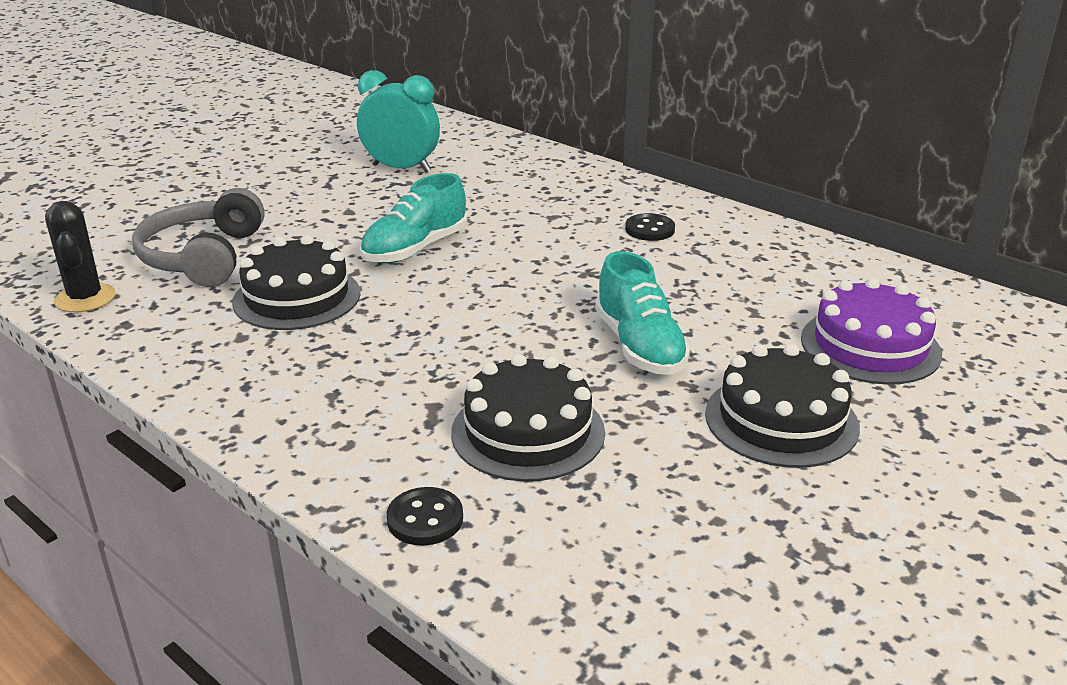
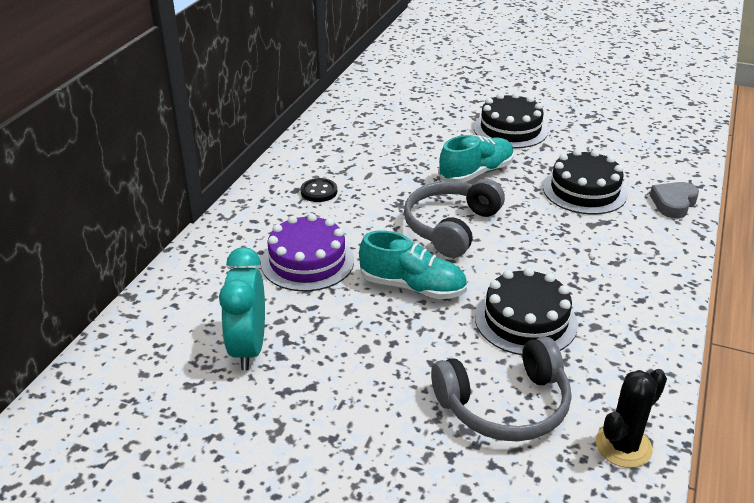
camera: 110 degrees left, 5 degrees up
(425, 519) = (673, 203): black button -> grey heart
(512, 295) = (450, 226): none -> grey headphones
(870, 346) = (423, 113): purple cake -> purple cake (307, 261)

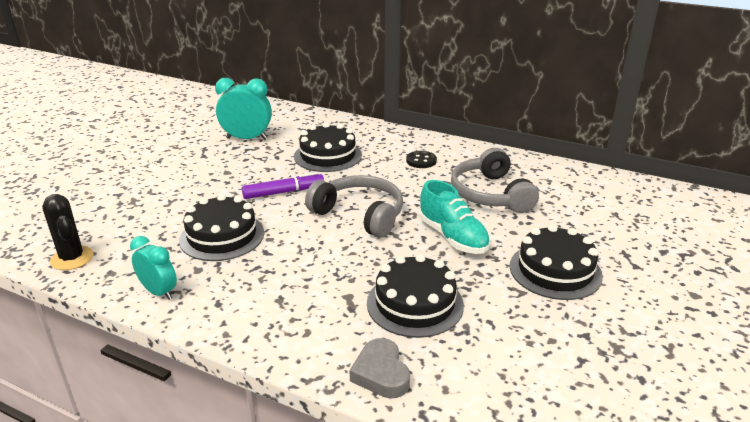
camera: 95 degrees right, 5 degrees down
(307, 261) = (328, 156): purple cake -> black cake
(412, 287) = (283, 192): turquoise shoe -> purple marker
(505, 405) = (142, 217): grey headphones -> grey headphones (490, 194)
(646, 346) = (159, 292): none -> turquoise clock
(673, 203) = (381, 373): grey heart -> grey heart turned 150 degrees counterclockwise

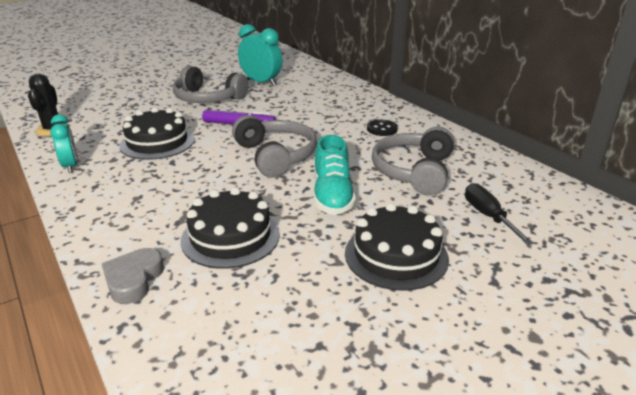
camera: 30 degrees right, 0 degrees up
(211, 171) = (207, 98): none -> grey headphones
(328, 156) = (307, 107): black cake -> none
(581, 216) = (488, 216): none -> black screwdriver

